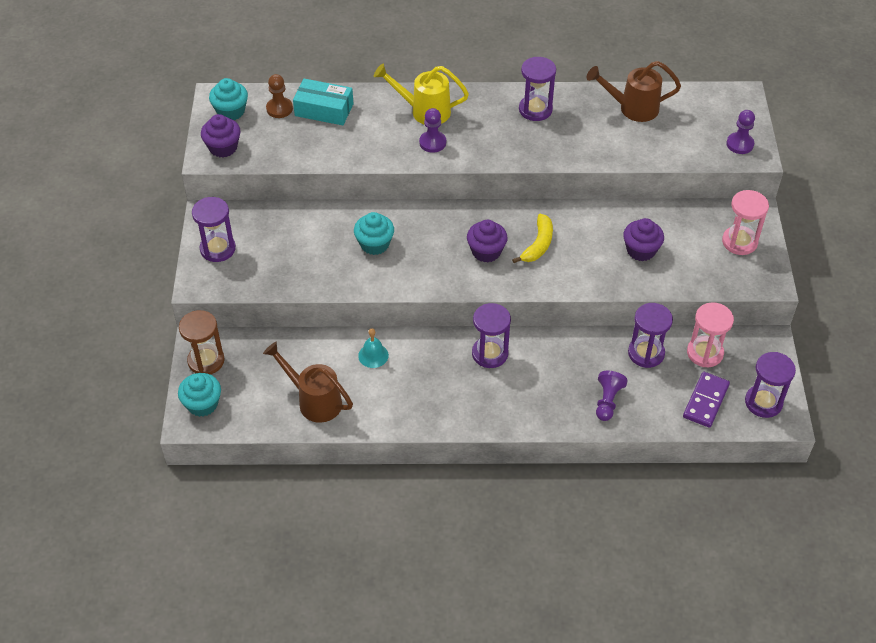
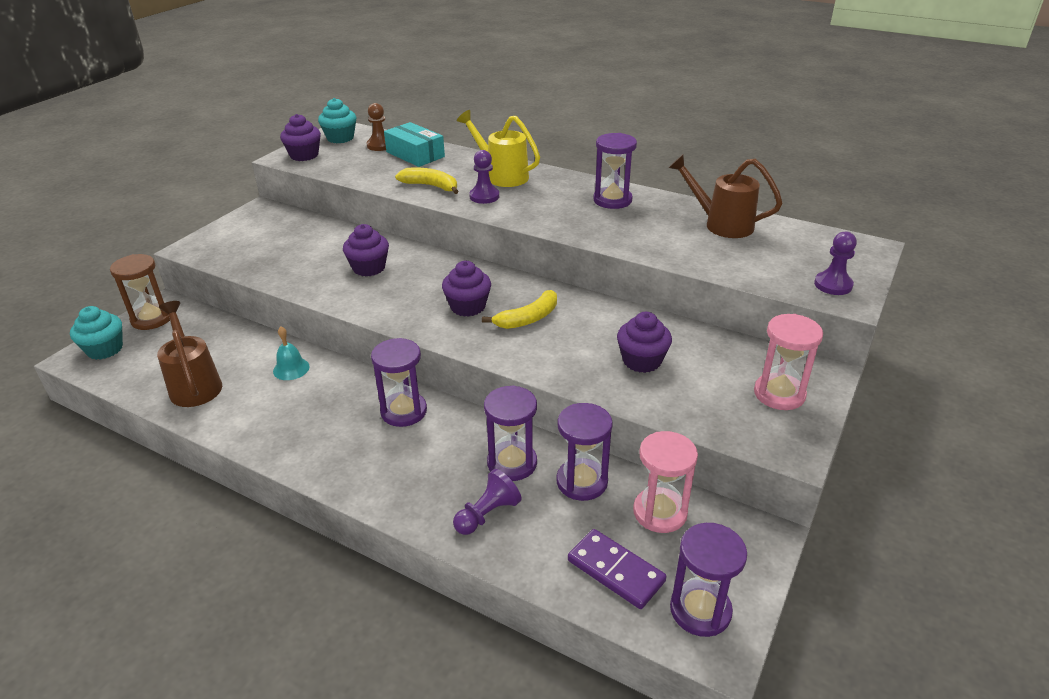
camera: 30 degrees right, 15 degrees down
(218, 249) = (237, 231): purple hourglass -> purple hourglass (512, 463)
(374, 244) = (369, 268): turquoise cupcake -> purple cupcake
(377, 146) = (431, 186): none -> yellow banana
(705, 401) = (616, 571): purple domino -> purple domino turned 75 degrees clockwise

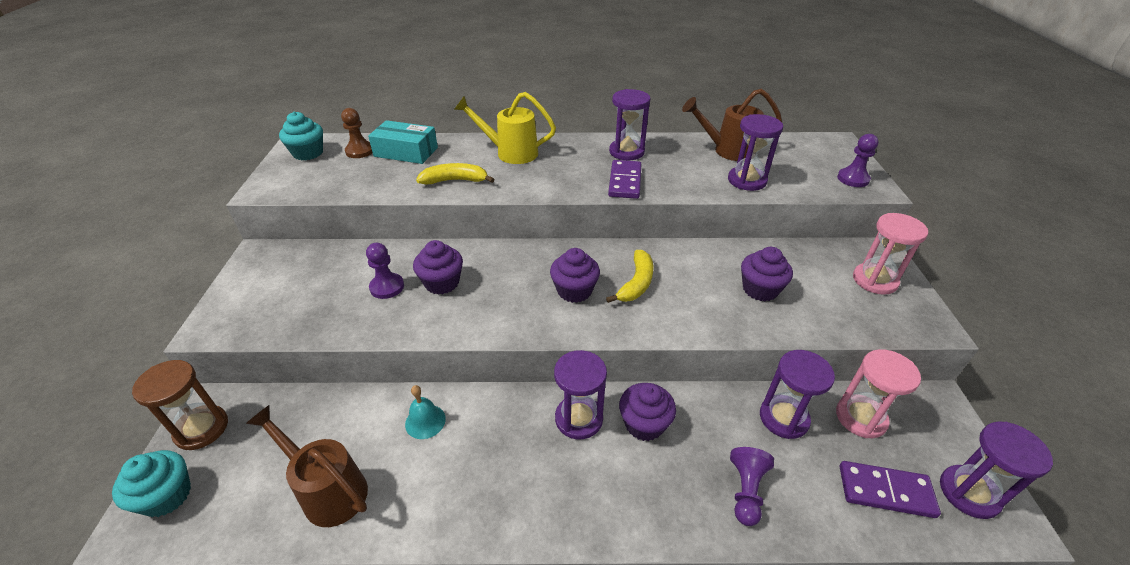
camera: 30 degrees left, 5 degrees up
(304, 155) = (285, 182): purple cupcake -> purple cupcake (644, 424)
(484, 196) = (516, 177): purple pawn -> purple pawn (387, 287)
(512, 463) = (717, 427): purple hourglass -> purple hourglass (747, 180)
(579, 224) = (624, 182): none -> purple domino

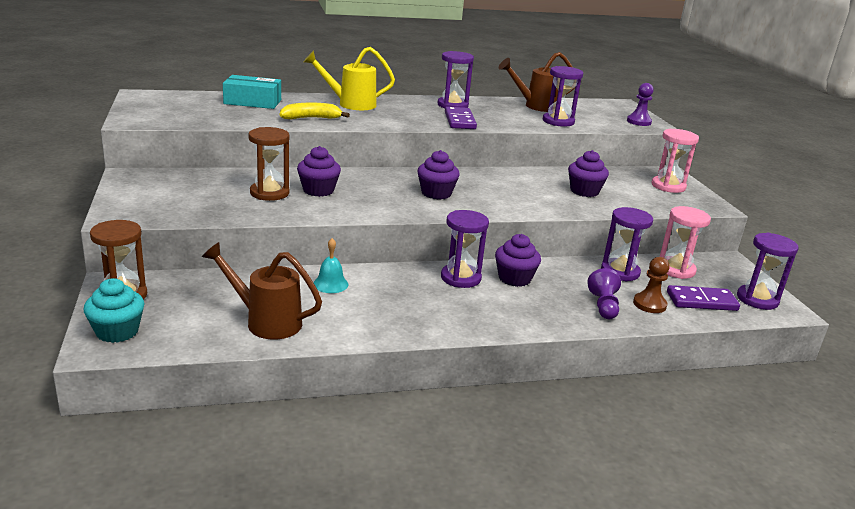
camera: 15 degrees left, 15 degrees down
(308, 153) = (156, 101): turquoise cupcake -> none
(360, 151) = (207, 100): brown pawn -> brown pawn (649, 304)
(387, 287) = (269, 193): purple pawn -> brown hourglass
(636, 283) = (485, 189): yellow banana -> none

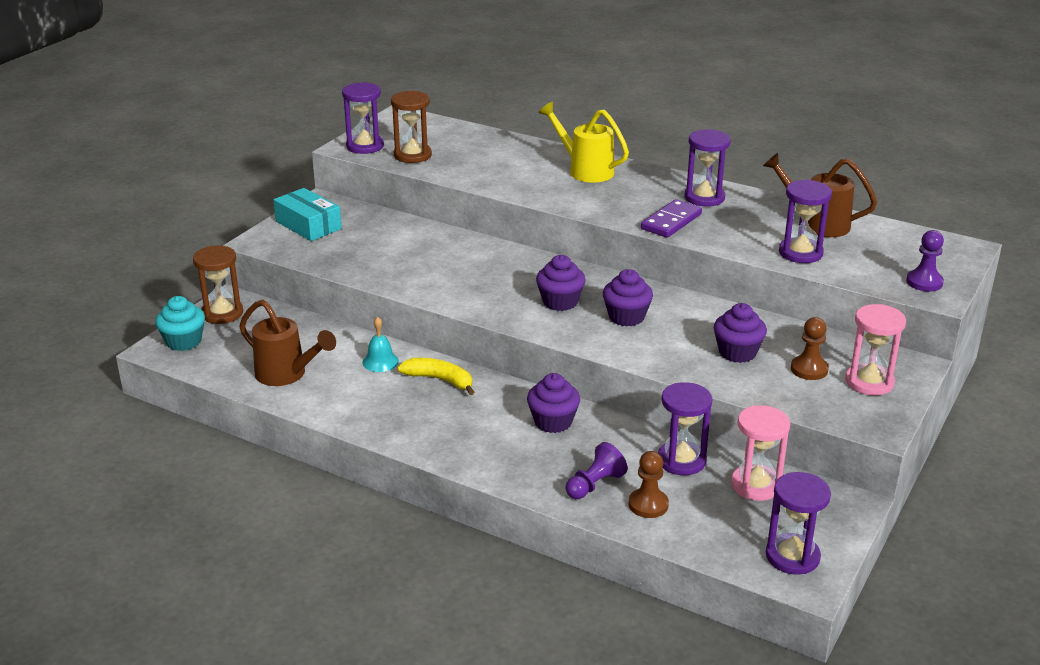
camera: 45 degrees right, 5 degrees up
(252, 102) = (488, 146): turquoise box -> turquoise box (308, 225)
(266, 321) = (286, 375): brown watering can -> brown watering can turned 150 degrees clockwise
(269, 193) = (405, 253): brown hourglass -> brown hourglass (412, 155)
(311, 118) = (511, 180): yellow banana -> yellow banana (440, 380)
(318, 190) = (451, 263): purple cupcake -> purple cupcake (626, 317)
(460, 278) = (501, 400): purple hourglass -> purple hourglass (365, 146)
(632, 189) = (809, 369): none -> brown pawn
(701, 301) = (716, 528): purple domino -> none

